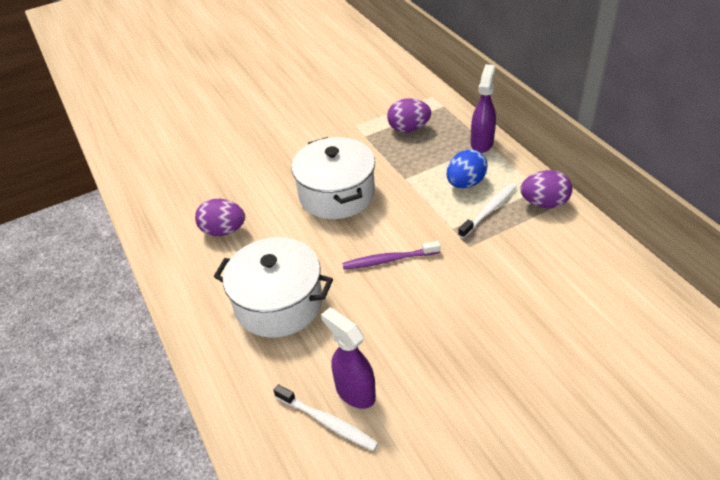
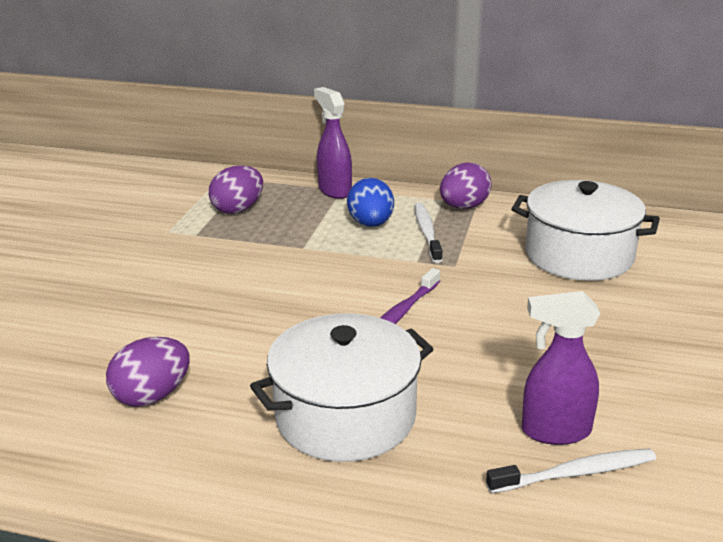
camera: 50 degrees left, 15 degrees down
(336, 194) = (247, 293): white pot -> white pot (579, 255)

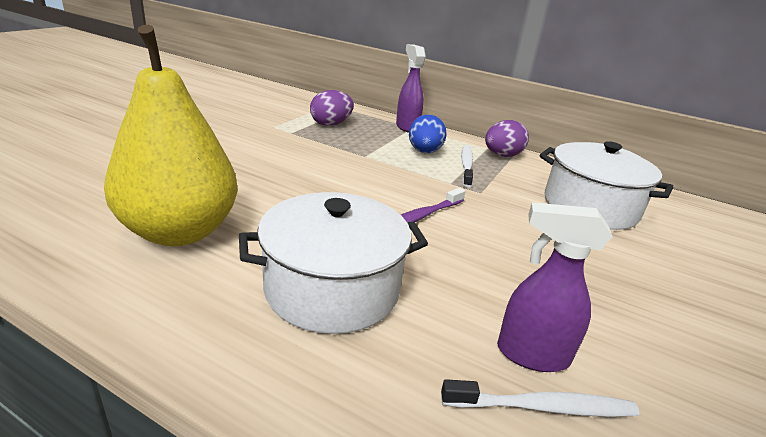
camera: 10 degrees right, 0 degrees up
(152, 396) = (180, 231): purple egg -> yellow pear

